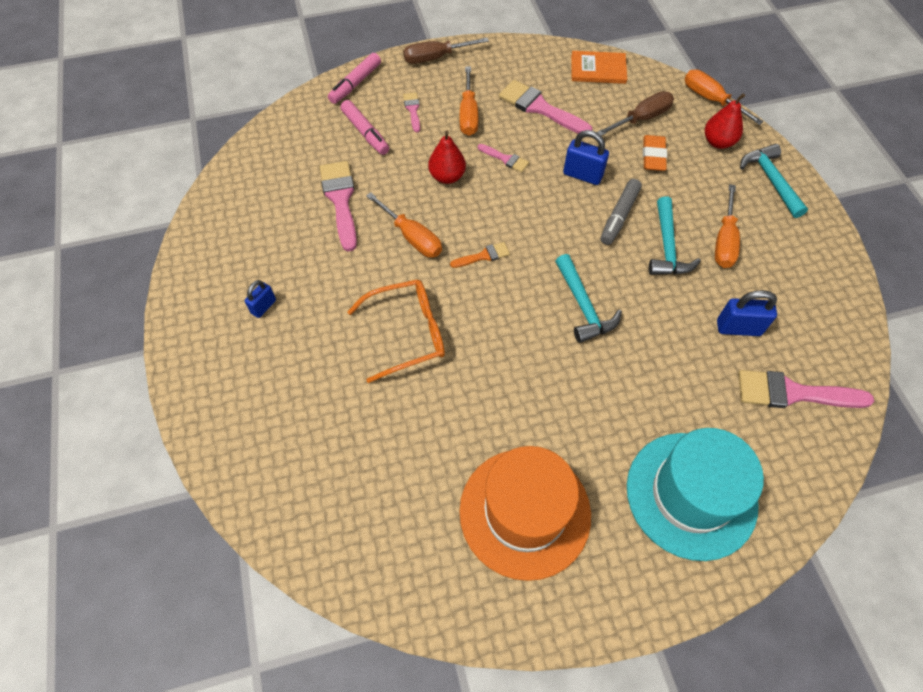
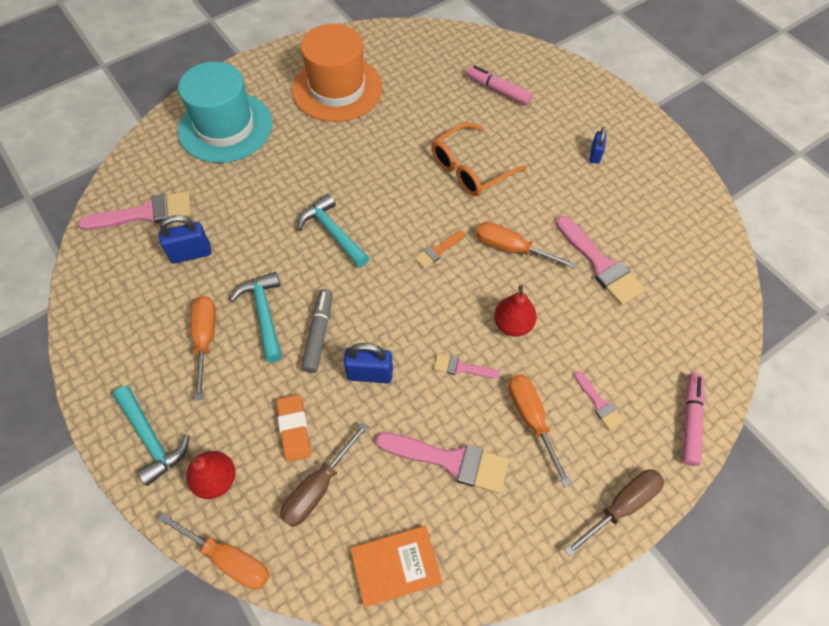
camera: 160 degrees right, 0 degrees up
(365, 133) = (630, 352): pink marker -> pink marker (498, 90)

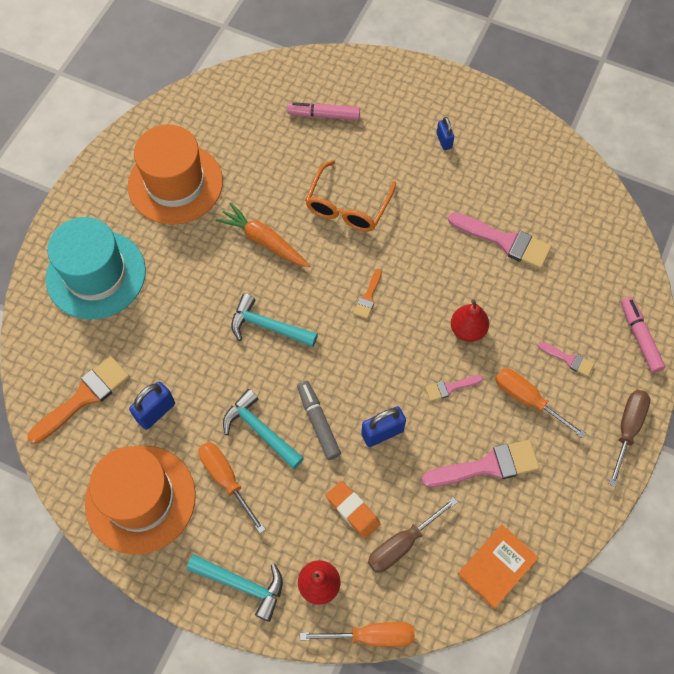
camera: 30 degrees left, 5 degrees up
(125, 317) = (140, 499): none -> orange hat
(145, 213) = (84, 397): pink brush -> orange brush
(318, 487) = (402, 543): brown screwdriver -> brown screwdriver turned 45 degrees clockwise
(378, 163) = (264, 241): none -> orange carrot
(512, 249) = (427, 263): orange screwdriver -> none

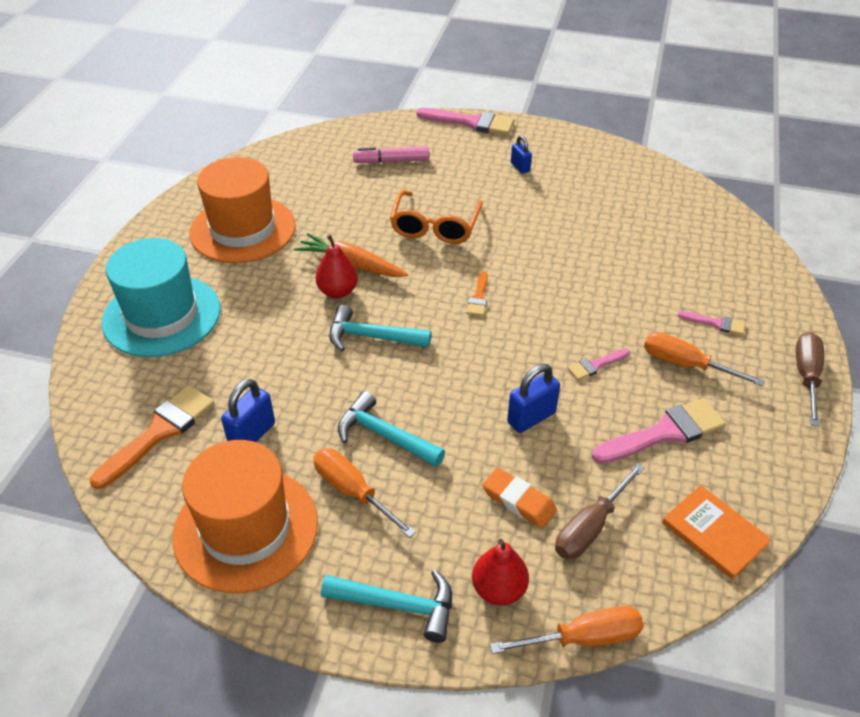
camera: 10 degrees left, 20 degrees down
(318, 422) = (452, 418): grey marker -> none
(467, 330) = (597, 312): red pear -> red pear (338, 291)
(497, 566) = (714, 533): orange book -> orange book turned 75 degrees counterclockwise
(504, 241) = (609, 235): pink brush -> pink brush (471, 122)
(639, 337) = (782, 295): pink marker -> none

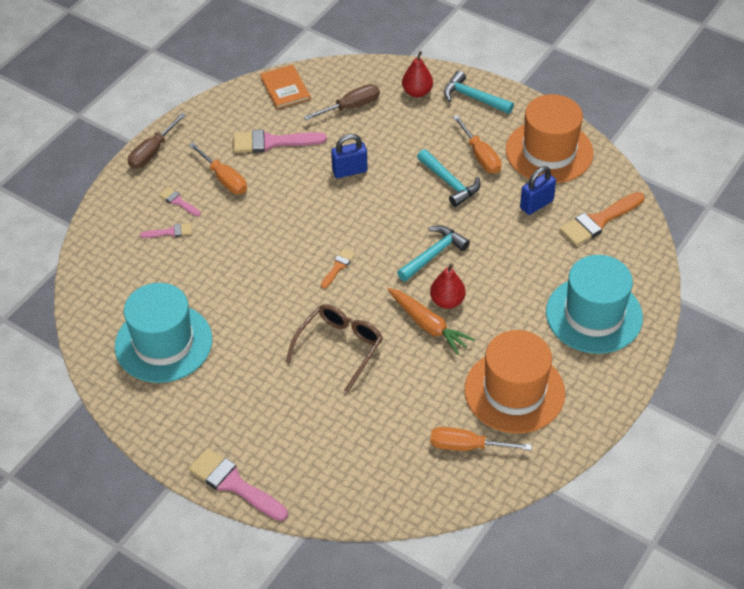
camera: 160 degrees left, 5 degrees up
(372, 337) = (433, 254): turquoise hammer -> turquoise hammer turned 75 degrees counterclockwise
(391, 161) = (345, 445): pink marker -> none
(435, 226) = (339, 347): orange glasses -> brown glasses
(518, 501) = (384, 128): orange eraser -> none
(520, 167) = (222, 400): blue padlock -> none
(583, 638) = (385, 64): orange screwdriver -> orange screwdriver (467, 446)
(596, 365) = (285, 193): pink brush -> pink brush (170, 232)
(609, 194) = (163, 343): none -> turquoise hat

